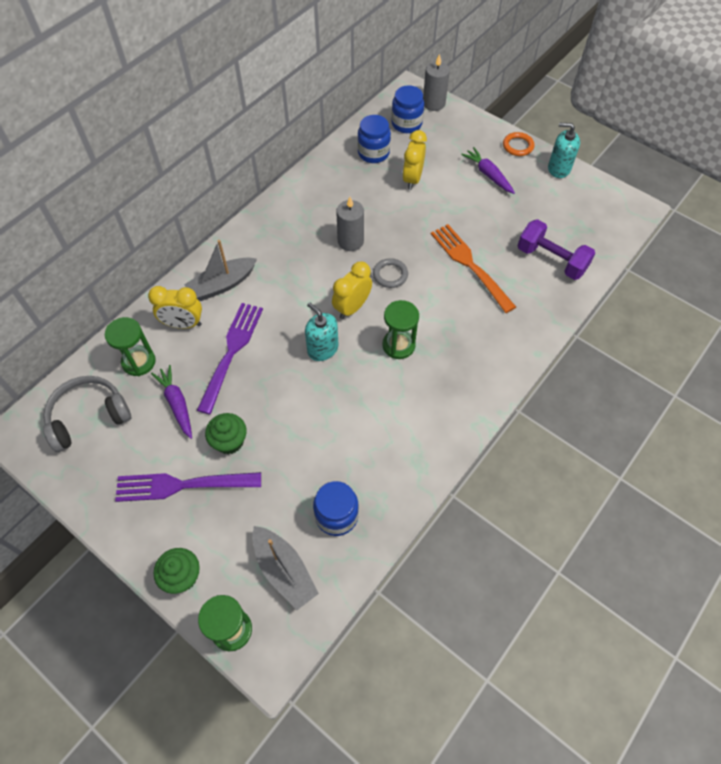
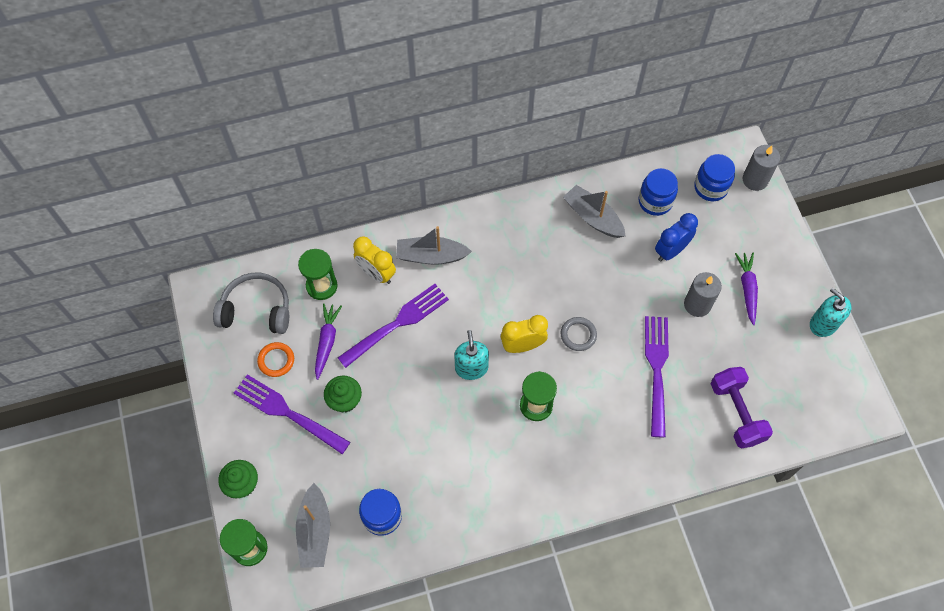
camera: 35 degrees right, 5 degrees up
(335, 188) = (593, 217): none -> grey boat
(350, 241) = (567, 280): grey candle -> grey candle (697, 304)
(412, 179) = (671, 251): yellow clock -> blue clock
(470, 265) = (657, 371): orange fork -> purple fork
(518, 146) = (802, 275): orange ring -> orange ring (276, 360)

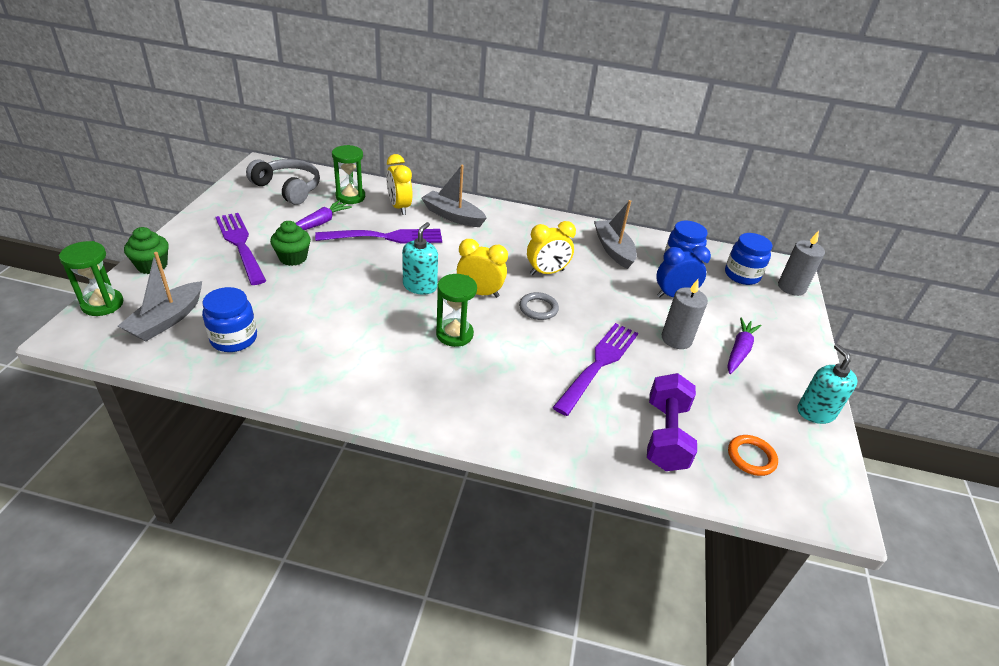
camera: 25 degrees right, 25 degrees down
(276, 360) = (269, 216): orange ring -> orange ring (751, 457)
(558, 285) = (547, 272): none -> yellow clock

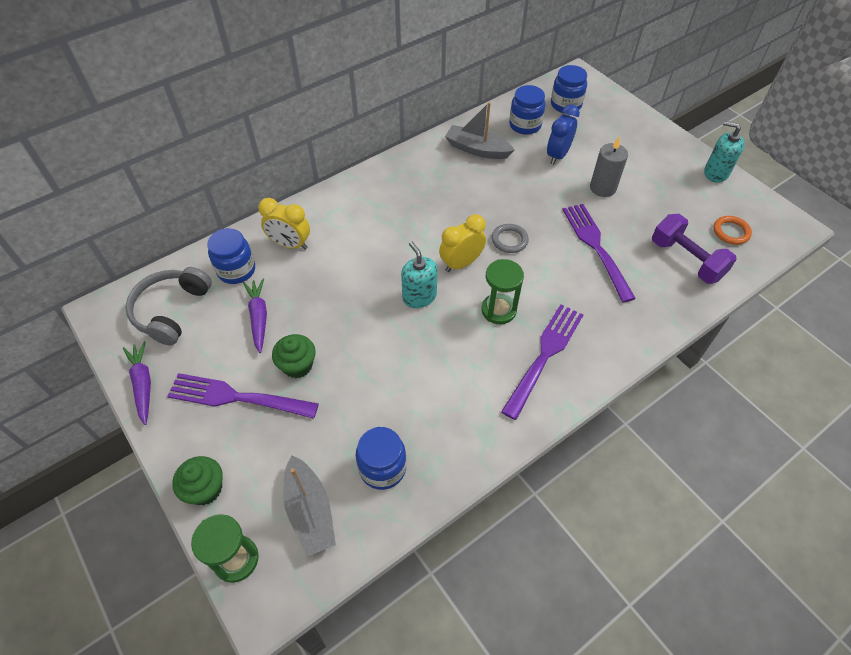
camera: 45 degrees left, 15 degrees up
(288, 188) = (171, 311): grey headphones -> grey headphones turned 60 degrees counterclockwise
(350, 197) = (236, 270): green hourglass -> blue jar
(384, 237) = (327, 281): purple fork -> purple fork (544, 356)
(452, 216) = (339, 216): grey boat -> none
(547, 272) = (470, 206): yellow clock -> none
(739, 351) = (638, 165): purple carrot -> purple carrot (143, 384)
(791, 287) = (598, 91): grey candle -> none

